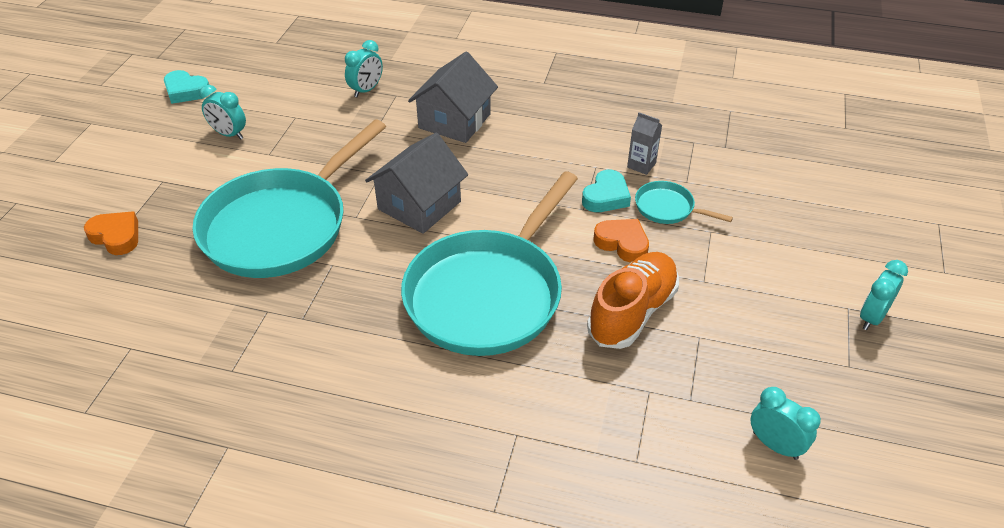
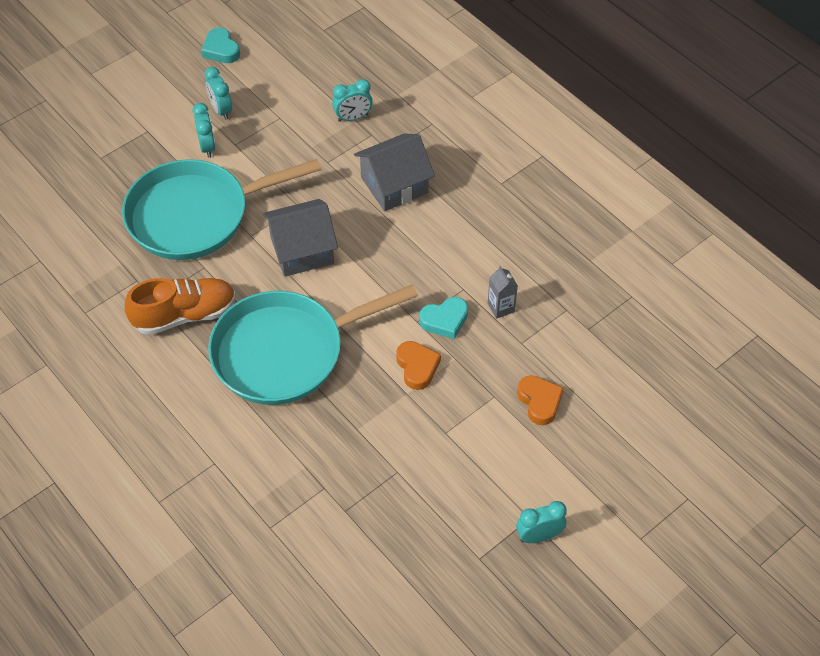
camera: 35 degrees right, 10 degrees up
(116, 236) = (87, 164): orange heart -> orange heart (539, 402)
(632, 312) = (369, 425): orange shoe -> orange shoe (185, 315)
(668, 208) = (482, 357): turquoise pan -> none
(775, 445) = (367, 575): turquoise clock -> turquoise clock (207, 147)

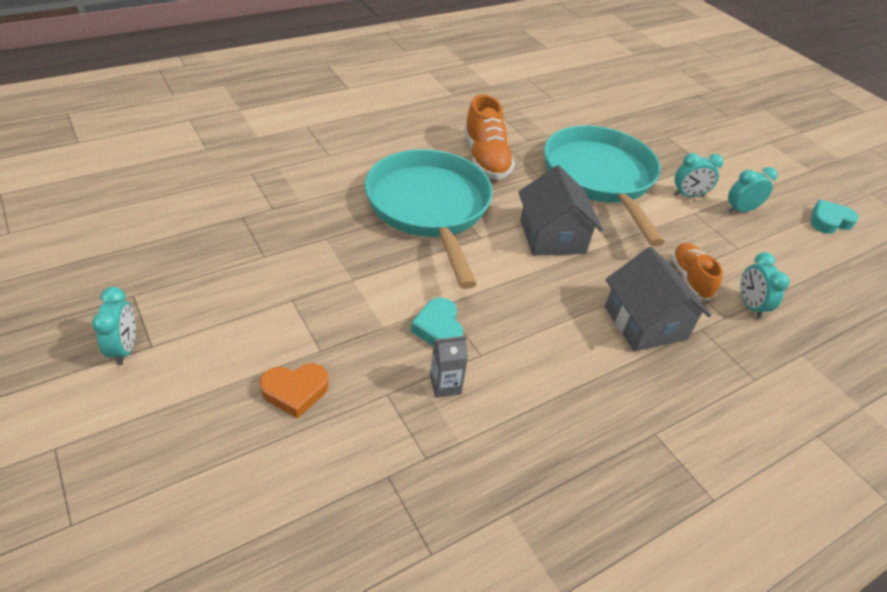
camera: 95 degrees right, 10 degrees down
(331, 153) = (690, 279): none -> orange shoe
(417, 367) = (382, 294): orange heart -> none

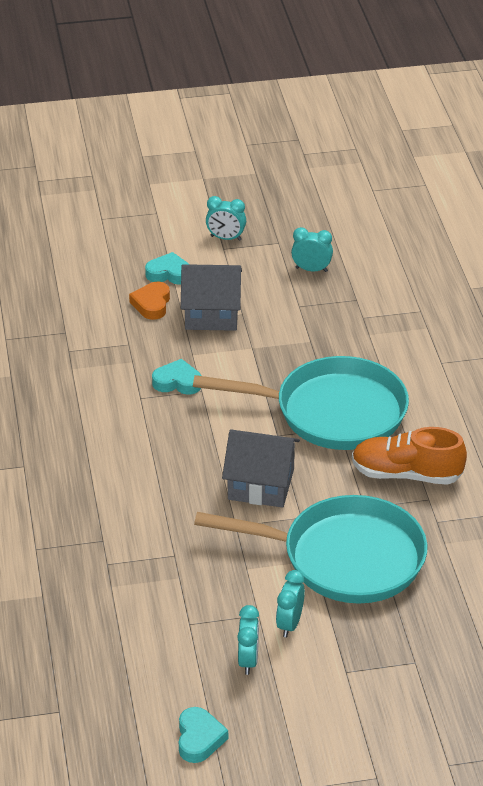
camera: 115 degrees right, 5 degrees down
(220, 390) = (169, 273): none -> turquoise heart
(445, 385) = (121, 373): grey carton -> none
(645, 323) = (126, 505): grey house -> grey house (211, 314)
(690, 279) = (163, 562): orange shoe -> none
(750, 306) = (111, 590): turquoise clock -> turquoise clock (311, 269)

